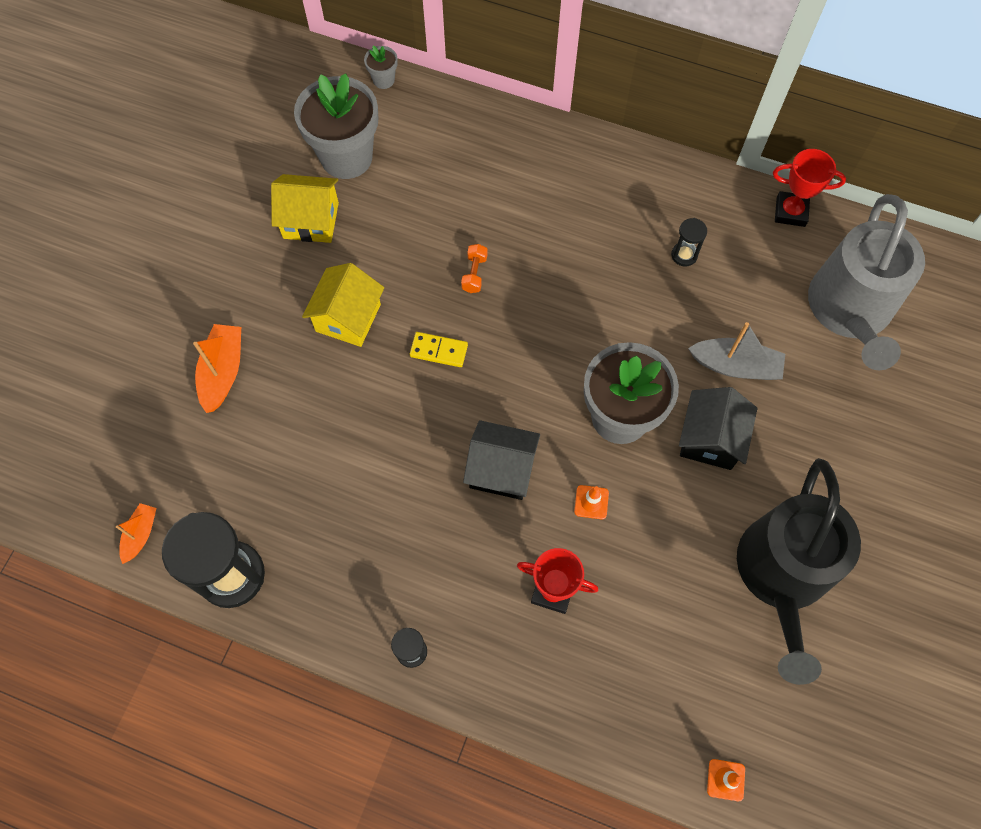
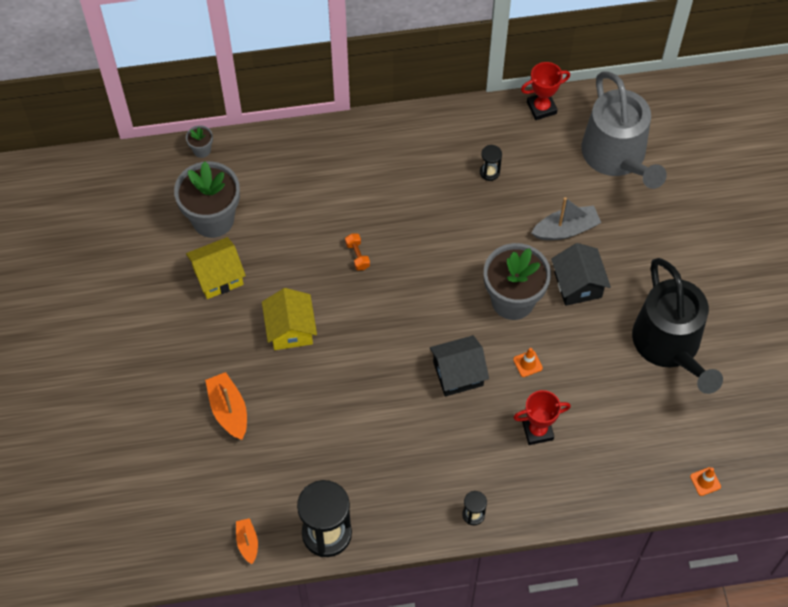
camera: 30 degrees left, 5 degrees down
(438, 351) = (367, 319): yellow domino -> none

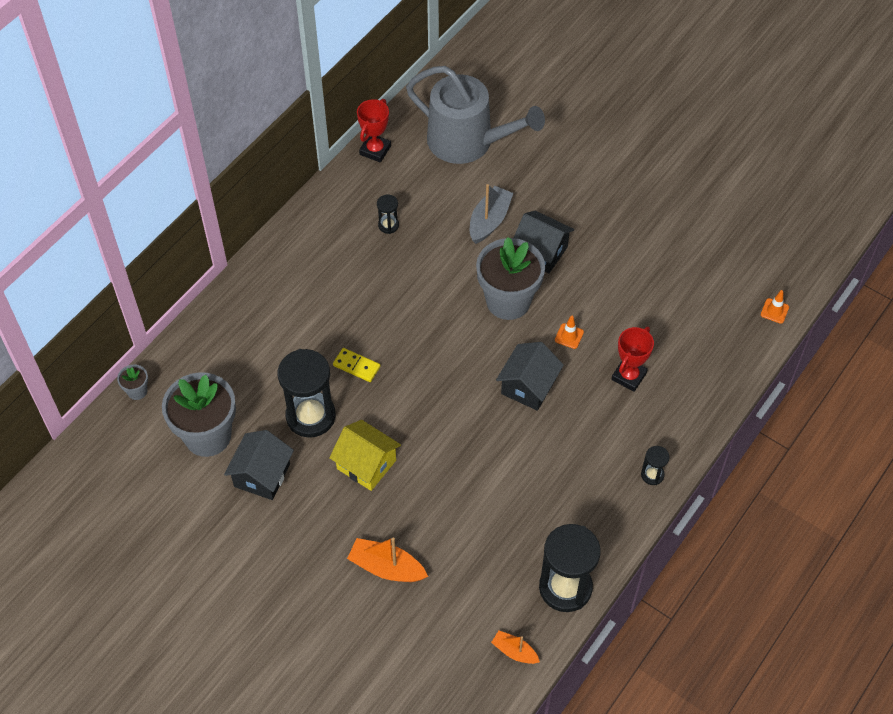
camera: 45 degrees left, 5 degrees down
(218, 276) = (262, 475): yellow house -> black house
(290, 264) = (310, 416): none -> black hourglass
(357, 255) = (356, 366): orange dumbbell -> yellow domino
(669, 345) = (649, 240): black watering can -> none

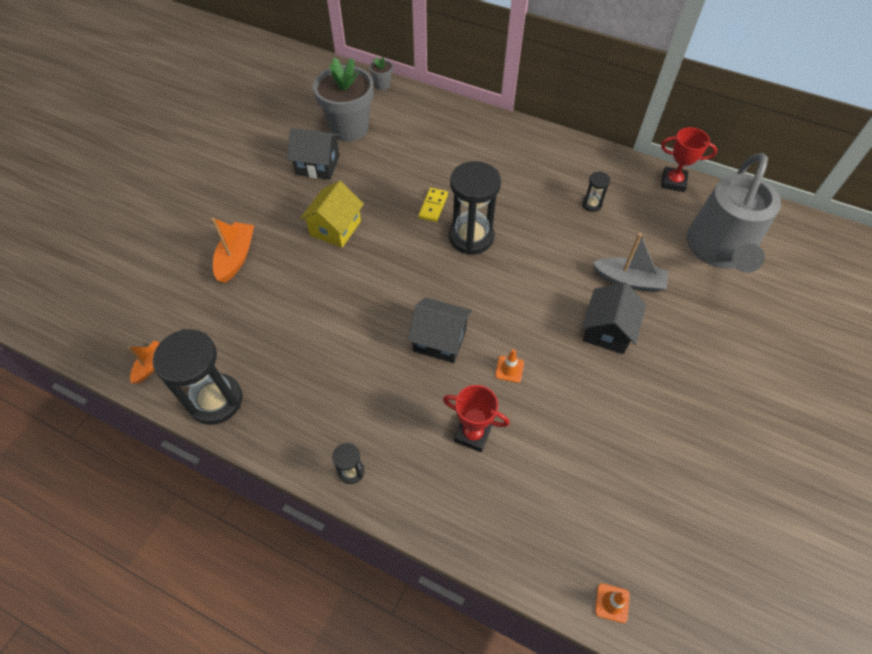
camera: 80 degrees right, 0 degrees up
(310, 416) = (377, 184): black hourglass -> black hourglass (471, 237)
(508, 301) = (536, 309): grey flower pot -> none

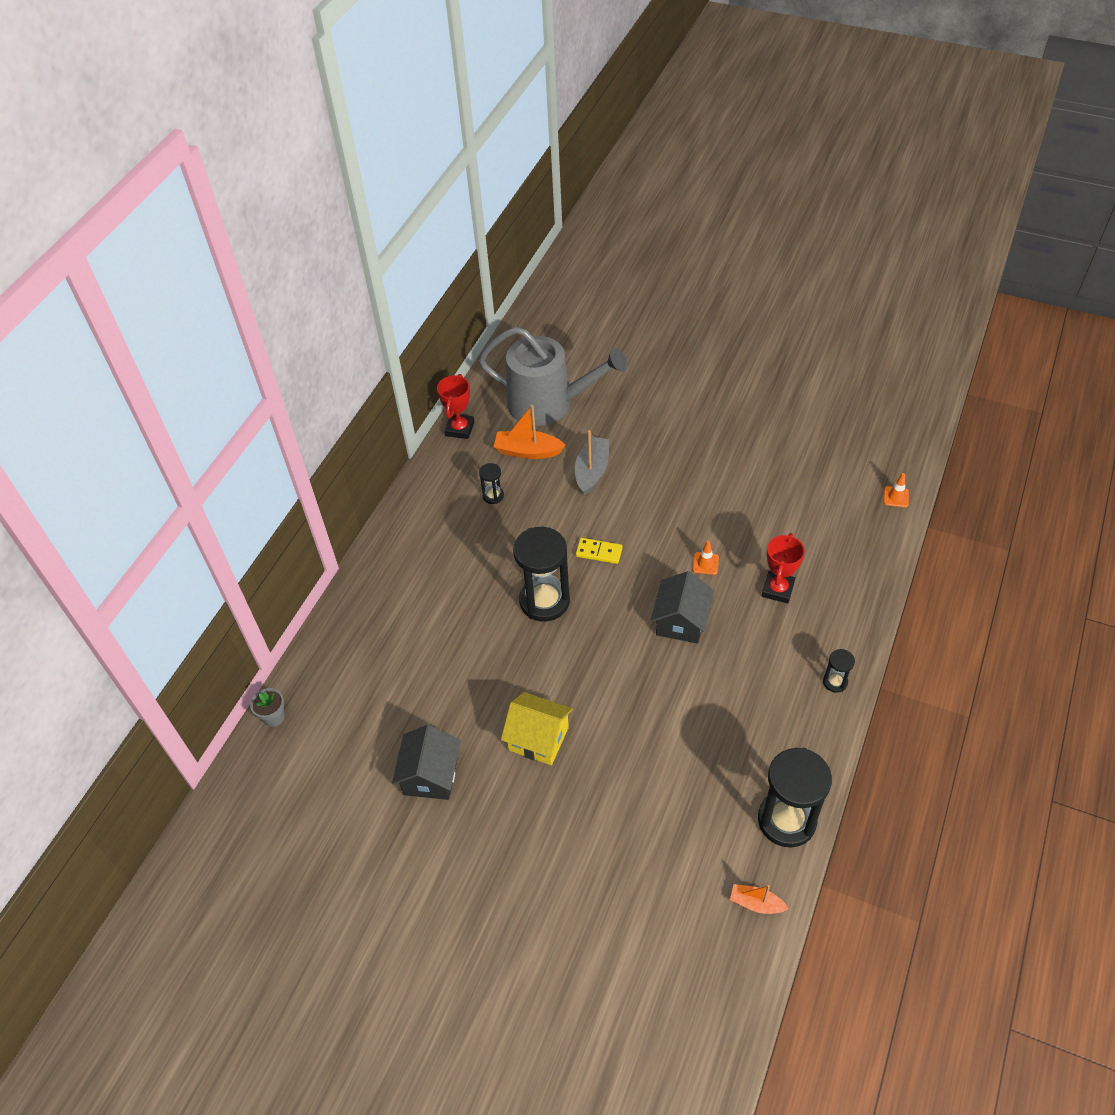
camera: 90 degrees left, 5 degrees down
(236, 257) = (591, 844): orange boat -> orange boat (528, 451)
(349, 128) = (361, 747): grey flower pot -> none
(433, 206) = (499, 640): yellow domino -> yellow domino (599, 552)
(607, 330) = (652, 489): black house -> none

